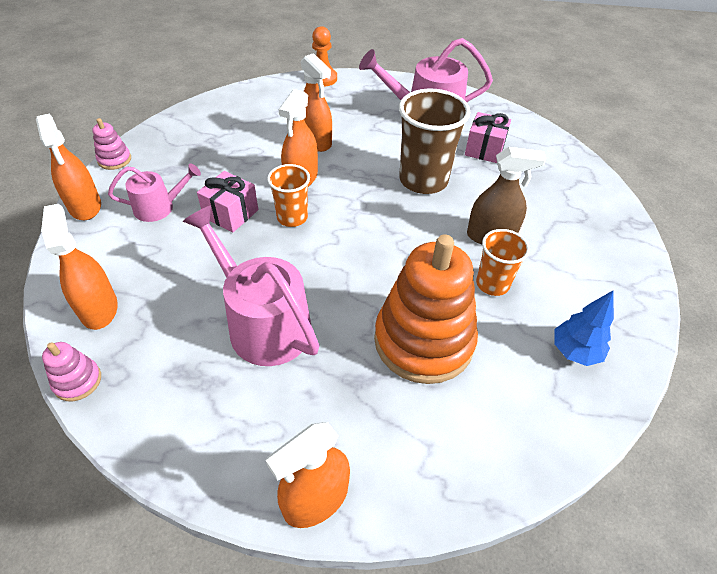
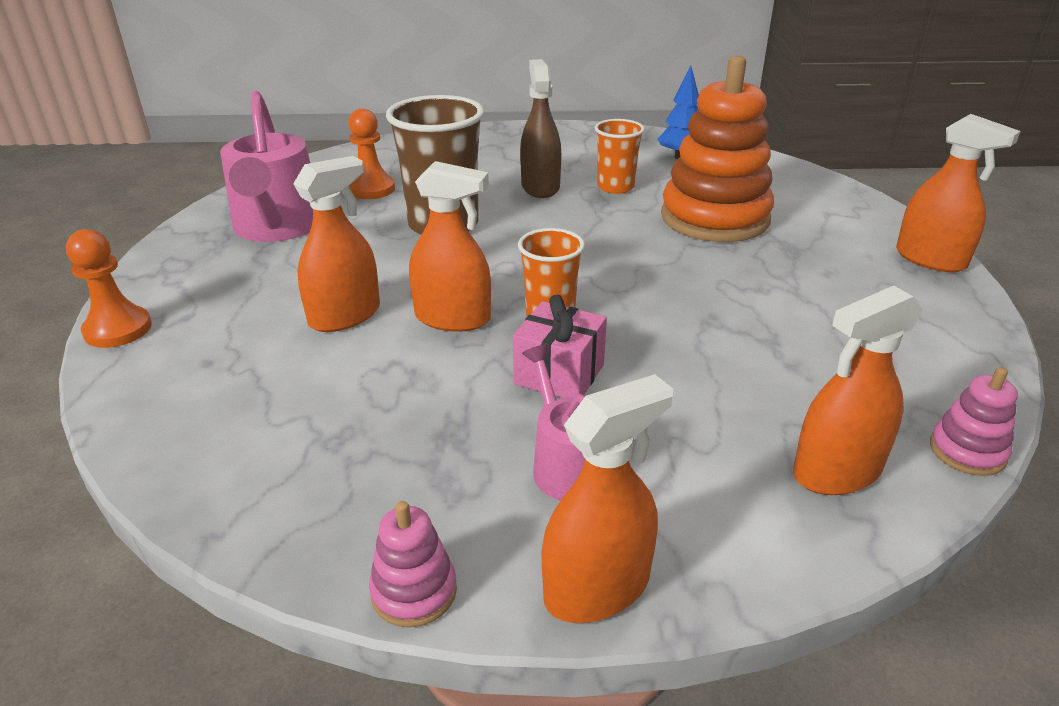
camera: 95 degrees left, 15 degrees down
(263, 323) = (757, 313): pink watering can -> none
(484, 149) = (371, 189): pink gift -> orange pawn

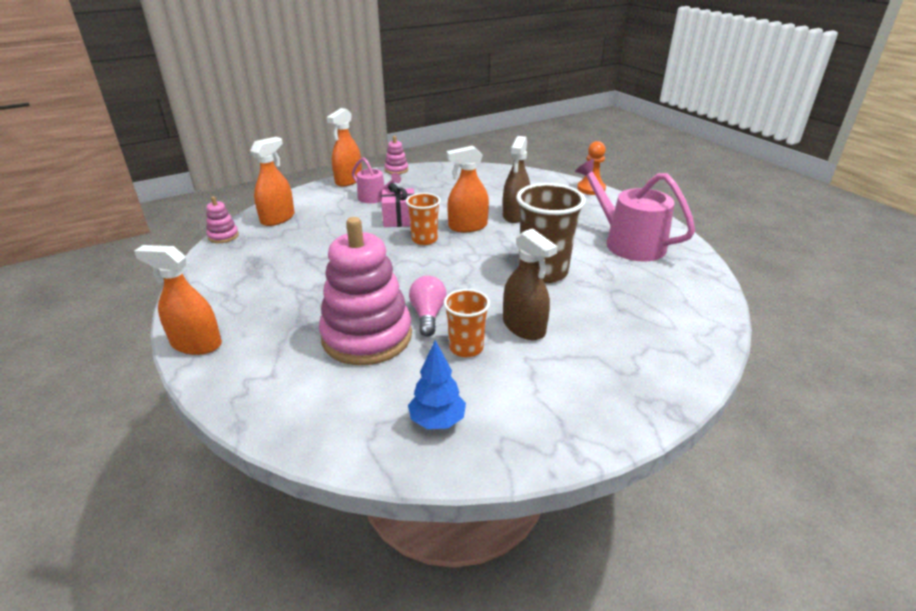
camera: 150 degrees right, 0 degrees up
(345, 316) = (515, 215): orange spray bottle -> brown spray bottle
(371, 189) = (632, 285): orange pawn -> none
(631, 219) = (428, 315): none -> pink light bulb
(714, 218) = (367, 336): orange stacking toy -> pink stacking toy

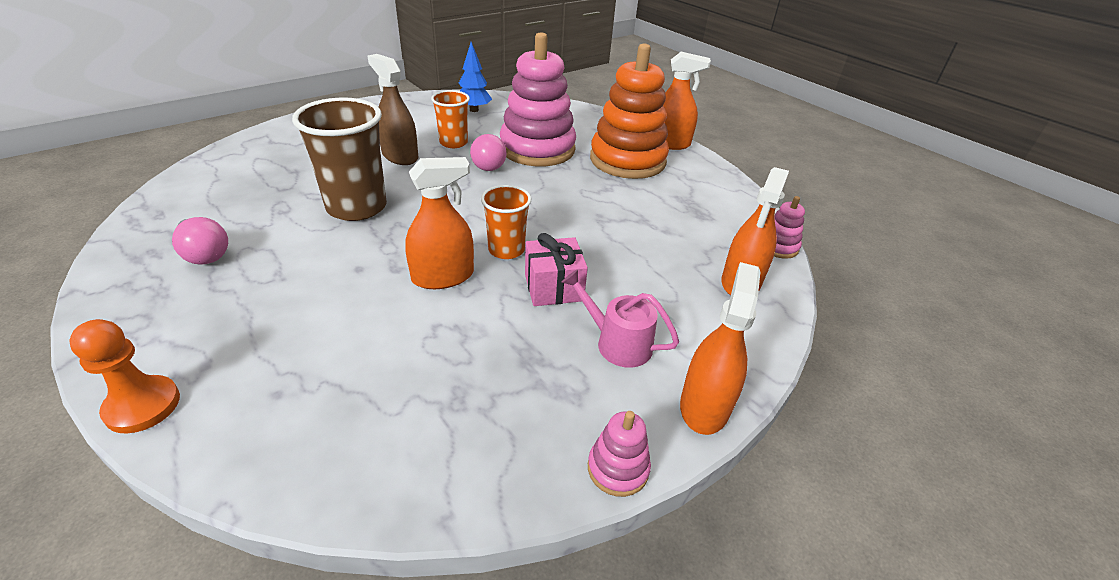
camera: 170 degrees right, 5 degrees up
(271, 318) = (627, 160): none -> orange stacking toy
(515, 215) = (357, 306): brown spray bottle -> none
(628, 243) = (204, 253): pink watering can -> pink light bulb

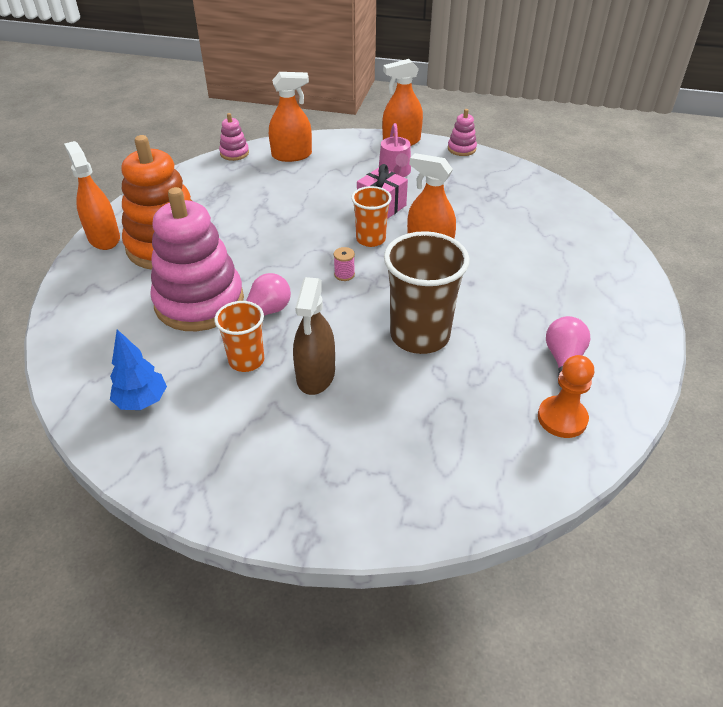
camera: 125 degrees left, 5 degrees up
(142, 406) = (637, 273): orange pawn -> orange pawn (562, 418)
(478, 212) = (344, 274): none -> pink spool

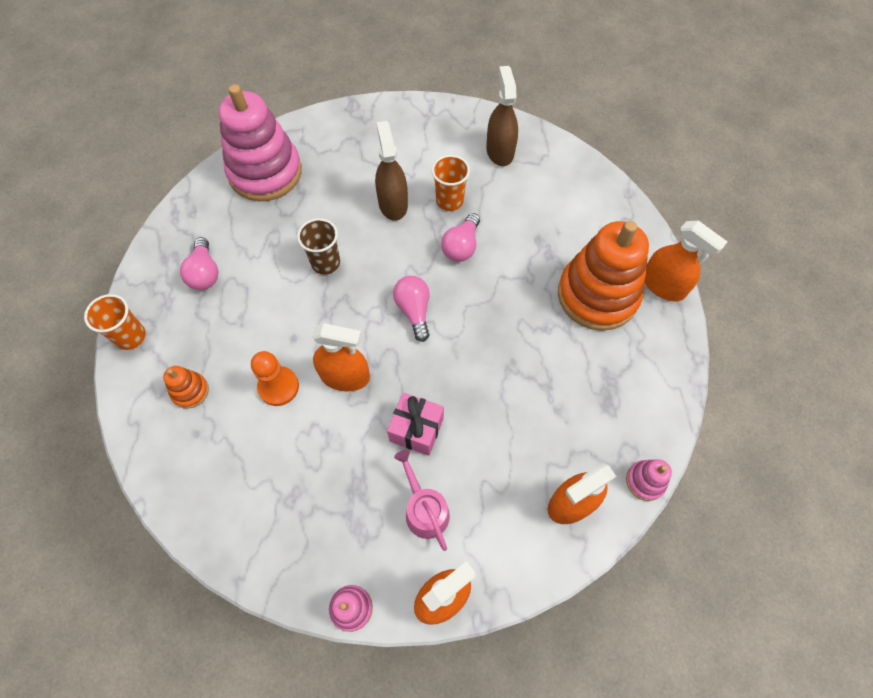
camera: 160 degrees right, 20 degrees up
(142, 401) = (500, 151): blue tree -> brown spray bottle
(199, 302) = (521, 241): pink stacking toy -> pink stacking toy (265, 172)
(344, 274) = (414, 311): pink spool -> pink light bulb
(370, 239) = (408, 369): orange cup -> orange cup (130, 336)
(419, 335) = (325, 263): brown cup -> brown cup, size x0.58
(562, 418) = (206, 221): orange pawn -> orange pawn (278, 387)
(576, 269) = (190, 391): none -> orange stacking toy

